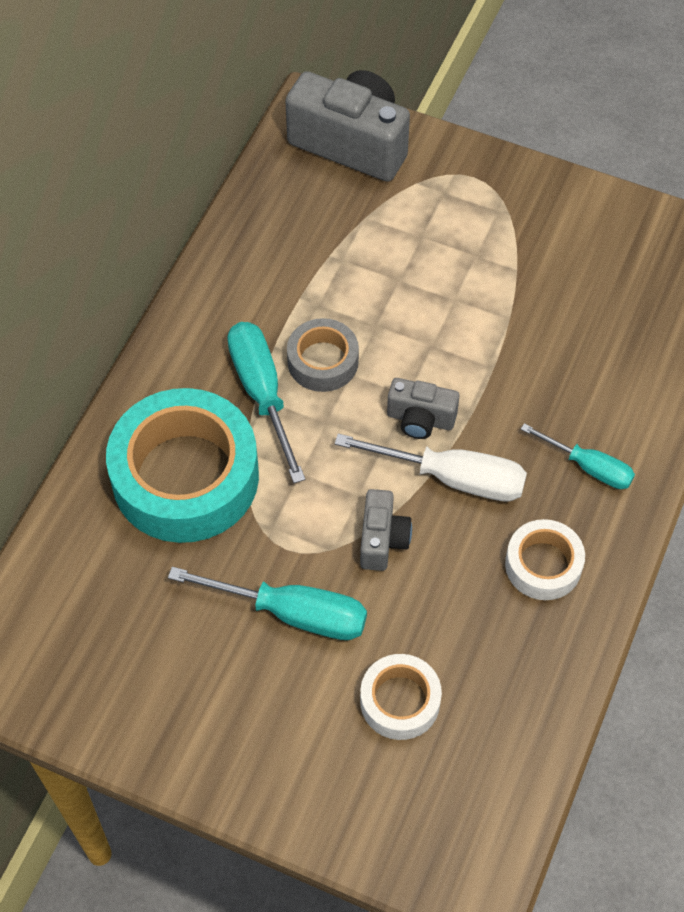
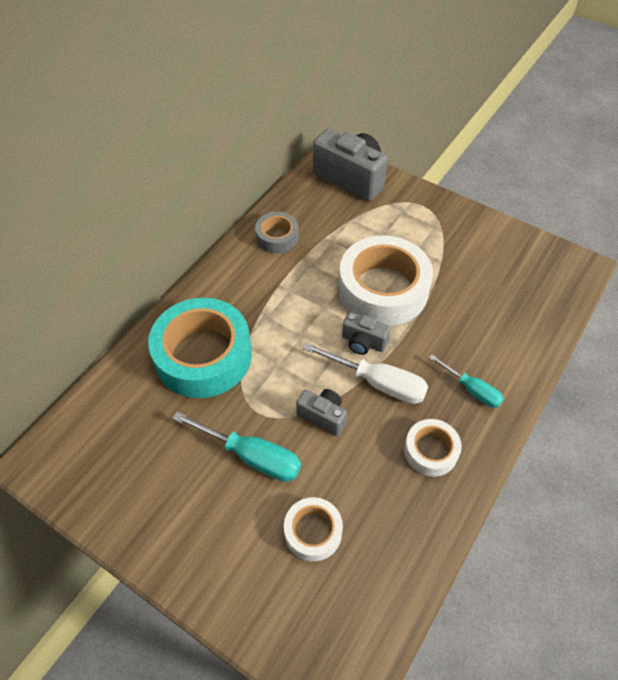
camera: 10 degrees right, 5 degrees down
(261, 392) = (264, 311): turquoise screwdriver -> none
(323, 361) = (307, 298): grey tape -> grey tape (277, 237)
(382, 540) = (323, 416): grey camera -> grey camera turned 75 degrees counterclockwise
(435, 330) = (383, 289): none -> white tape

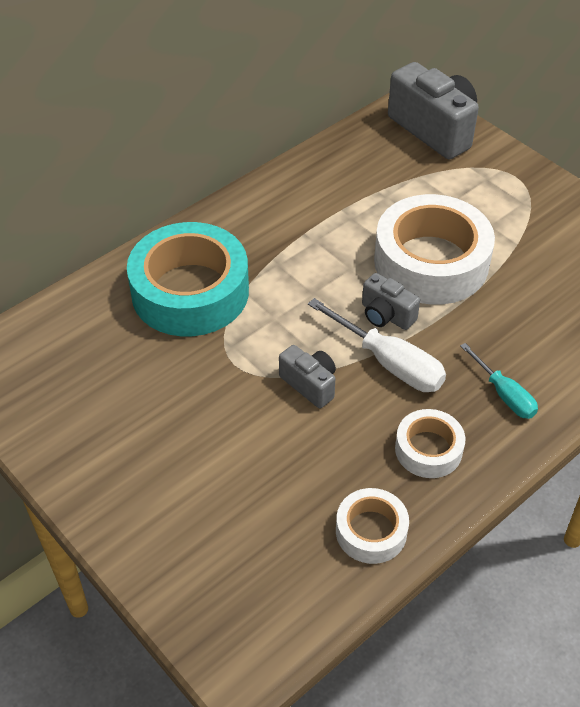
camera: 15 degrees right, 5 degrees down
(252, 457) = (213, 409): turquoise screwdriver -> none
(277, 237) = (319, 180): grey tape -> none
(313, 532) = (257, 501): white tape -> white tape (371, 531)

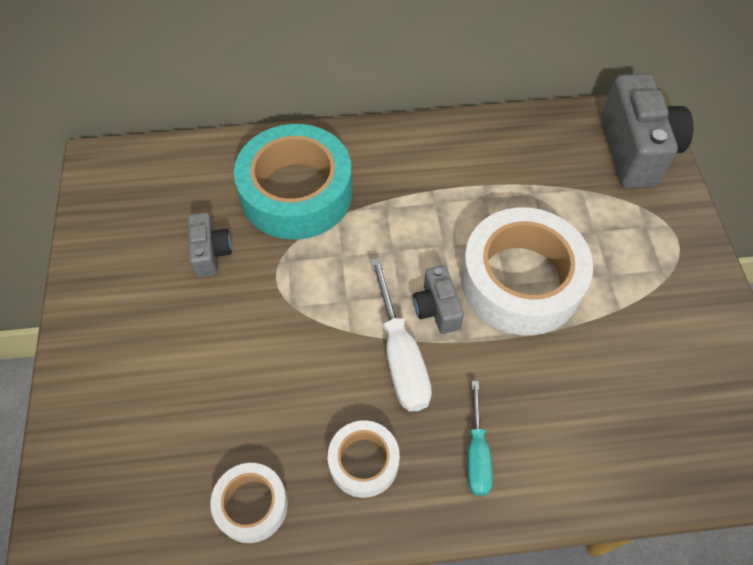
camera: 35 degrees right, 10 degrees up
(310, 384) = (318, 334): grey camera -> grey camera (211, 253)

